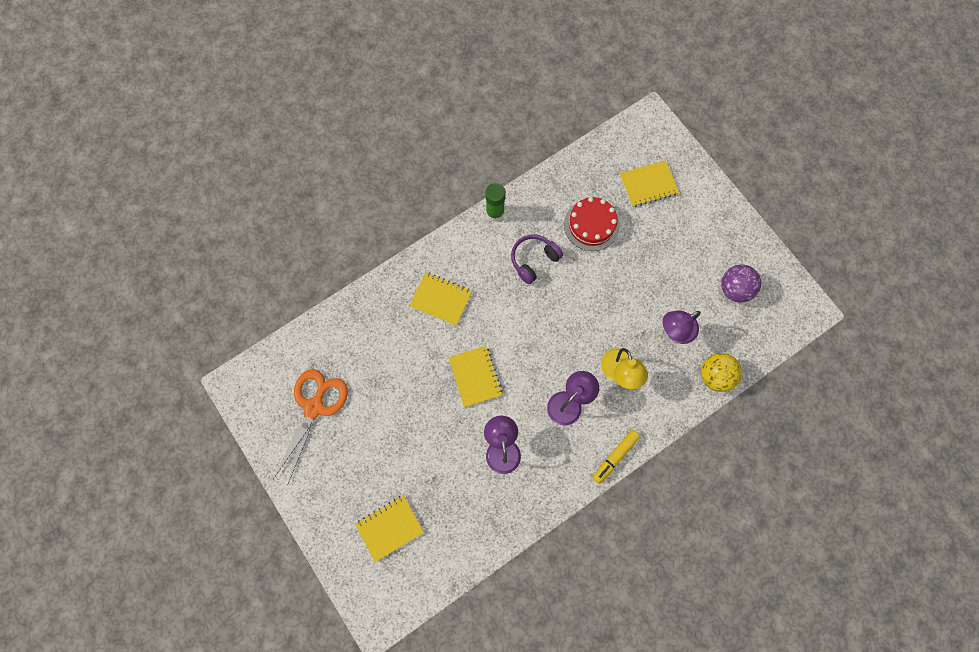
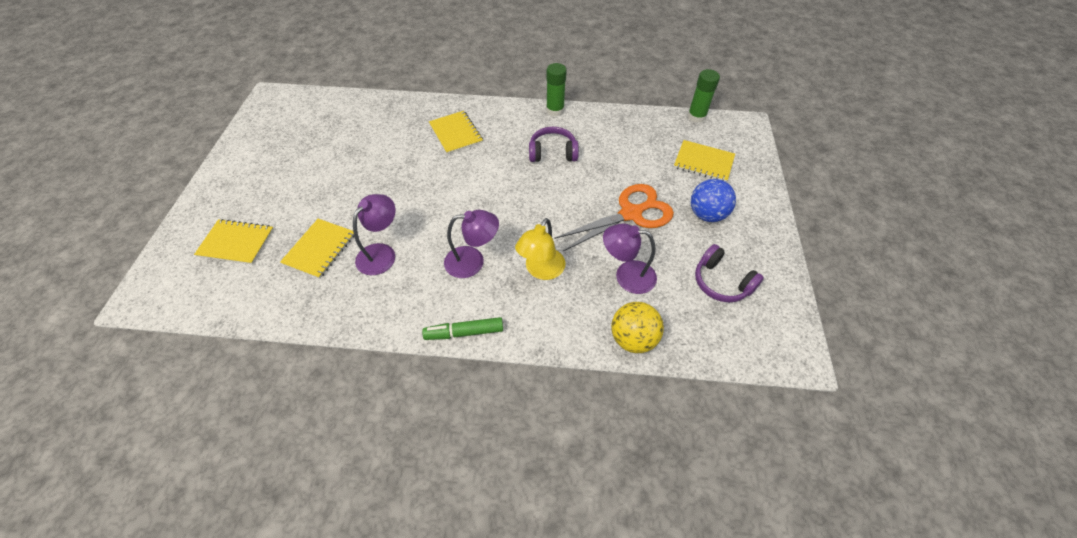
camera: 40 degrees right, 20 degrees down
(314, 407) = (295, 137): orange scissors -> orange scissors (631, 214)
(475, 376) = (421, 193): yellow notebook -> yellow notebook (319, 249)
(591, 225) = (625, 159): red cake -> none
(608, 136) = (696, 116): none -> green glue stick
(614, 457) = (464, 332): yellow marker -> green marker
(686, 236) = (707, 214): none -> blue ball
(735, 289) = (721, 282): purple ball -> purple headphones

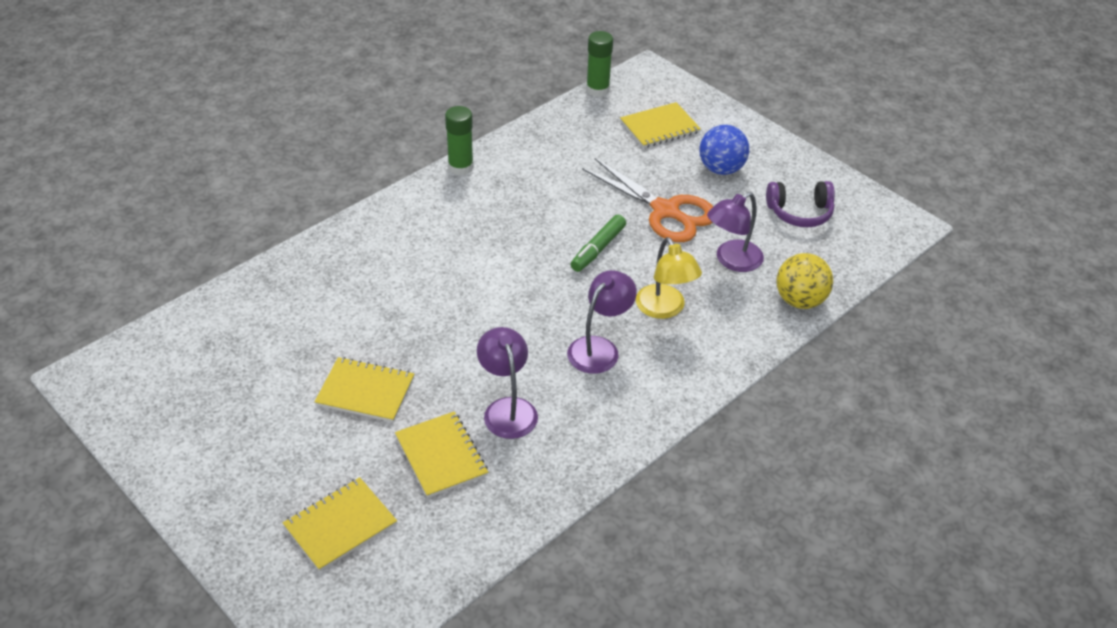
camera: 50 degrees left, 10 degrees down
(455, 133) = (395, 257): yellow notebook -> yellow notebook (365, 391)
(464, 332) = (679, 402): green marker -> green marker (598, 249)
(552, 152) = (521, 207): purple headphones -> none
(631, 214) = (665, 211): orange scissors -> orange scissors turned 120 degrees clockwise

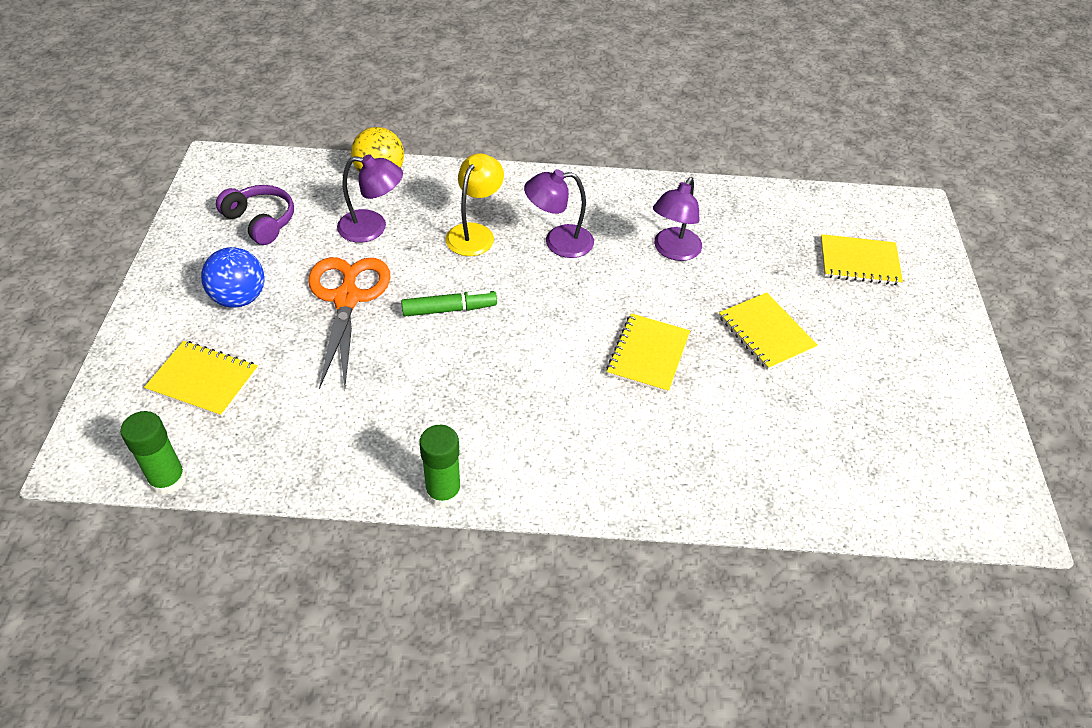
camera: 135 degrees left, 5 degrees up
(441, 456) = (751, 255): yellow notebook -> yellow notebook (648, 354)

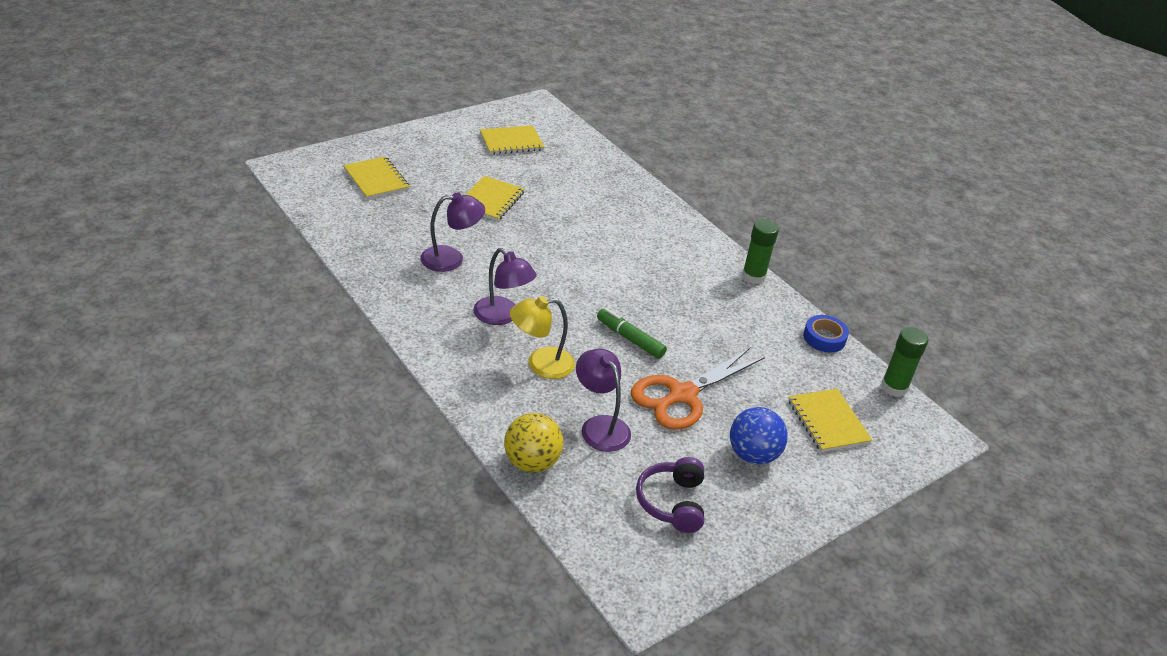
camera: 130 degrees left, 10 degrees down
(290, 477) = (824, 338): none -> blue tape
(648, 354) = (564, 239): yellow notebook -> yellow notebook (511, 142)

